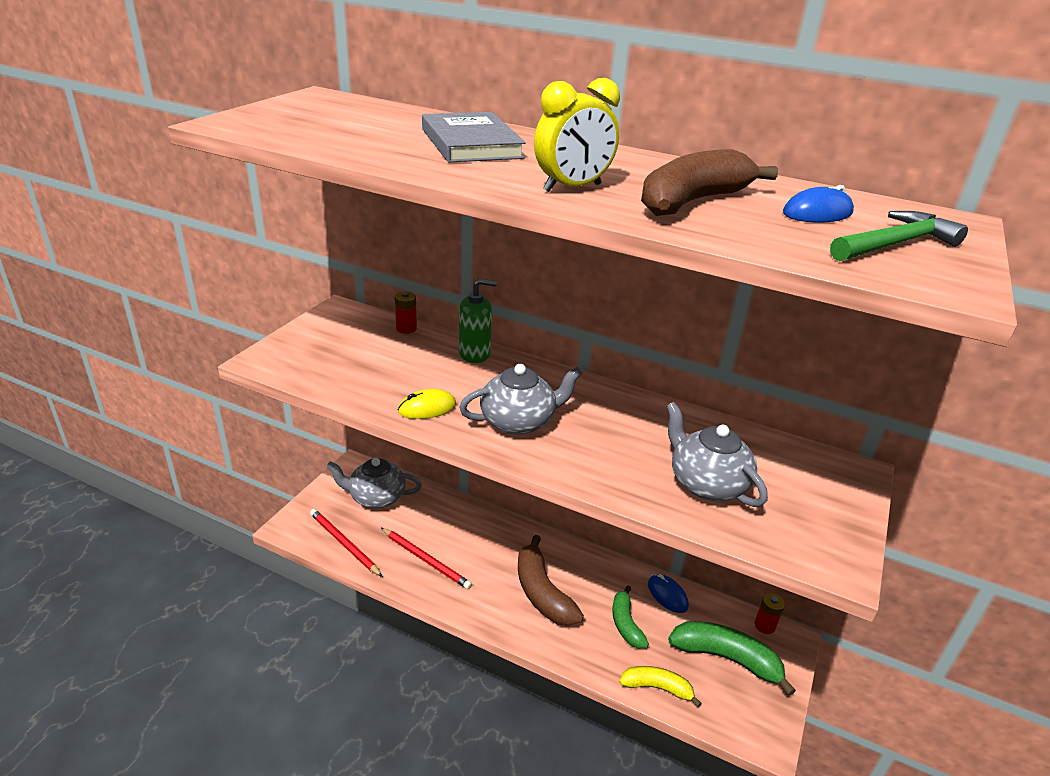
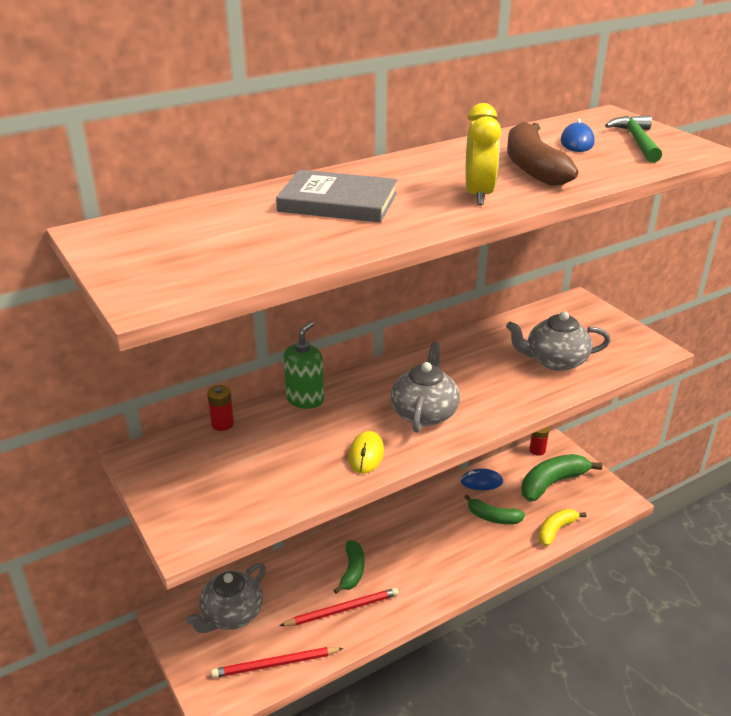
camera: 55 degrees left, 0 degrees up
(472, 548) = (352, 571): none -> green banana
(542, 592) = (432, 549): brown banana -> none

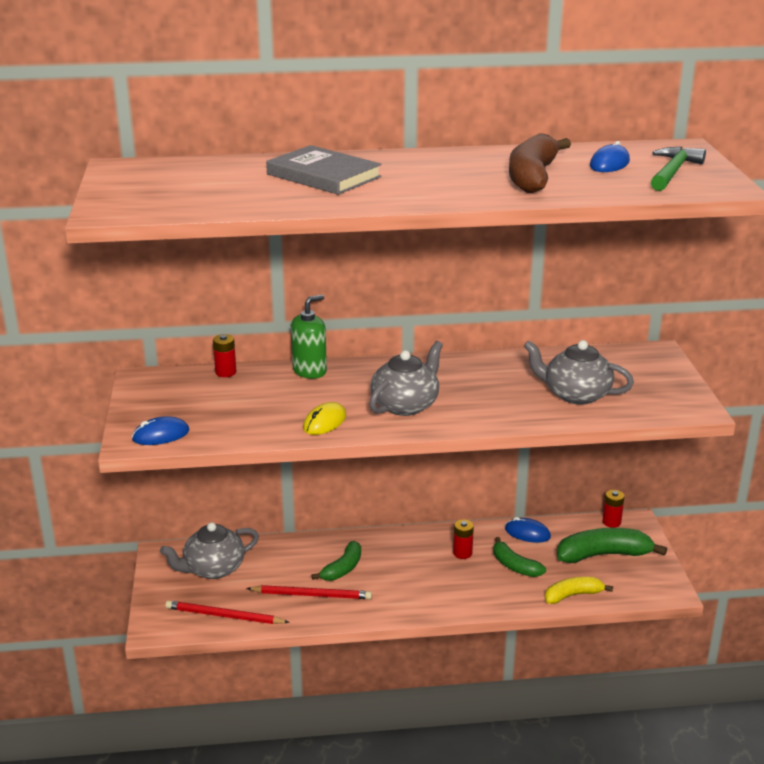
camera: 25 degrees right, 5 degrees down
(212, 522) = (161, 435): none -> blue mouse
(443, 519) = (462, 553): none -> red battery
(478, 195) = (449, 189): yellow clock -> none

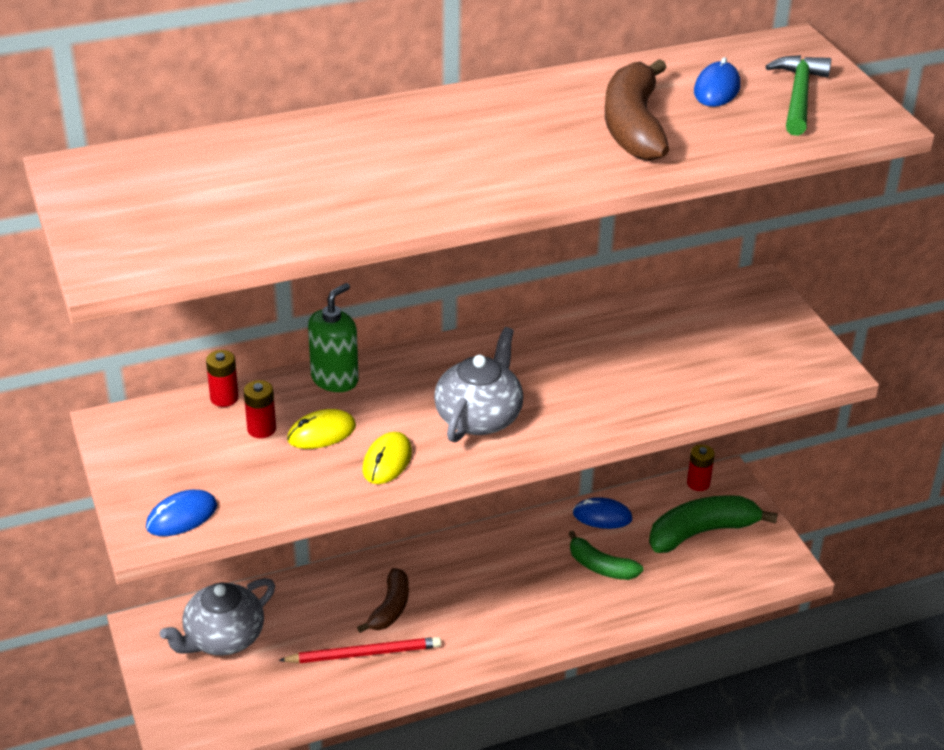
camera: 15 degrees left, 10 degrees up
(224, 616) = (263, 705): red pencil -> none
(285, 400) = (321, 433): none -> yellow mouse
(323, 175) = (366, 156): grey book -> none
(342, 569) = (390, 608): green banana -> brown banana
(462, 553) = (532, 559): red battery -> red battery (261, 429)
(573, 595) = (682, 596): yellow banana -> none
(575, 394) = (681, 368): grey teapot -> none

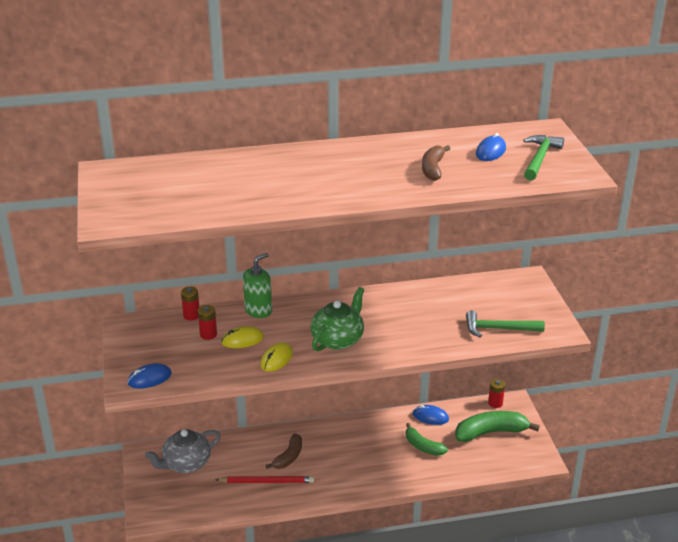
camera: 10 degrees right, 5 degrees down
(479, 417) = (338, 339): grey teapot -> green teapot
(633, 126) = (433, 169): brown banana -> brown banana, size x0.62
(731, 375) = (498, 329): none -> green hammer

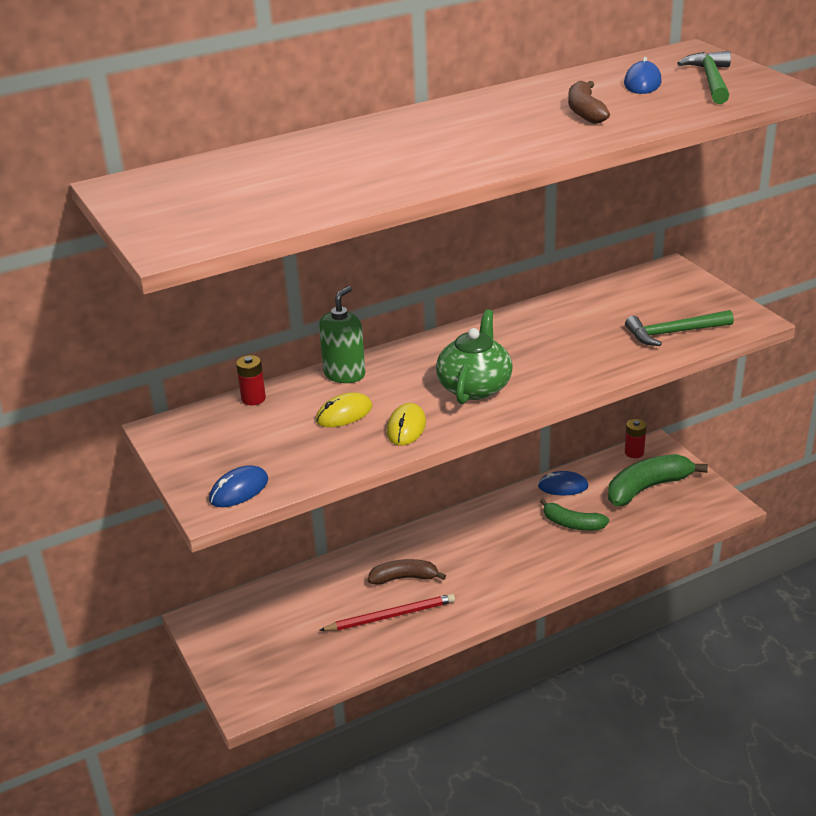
camera: 15 degrees left, 0 degrees up
(186, 463) = (266, 620): grey teapot -> none
(208, 334) = (291, 417): red battery -> none
(288, 457) = (404, 578): brown banana -> brown banana turned 105 degrees counterclockwise

